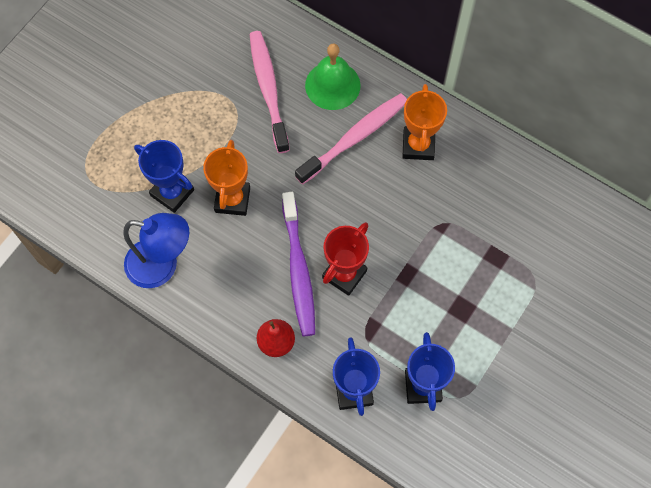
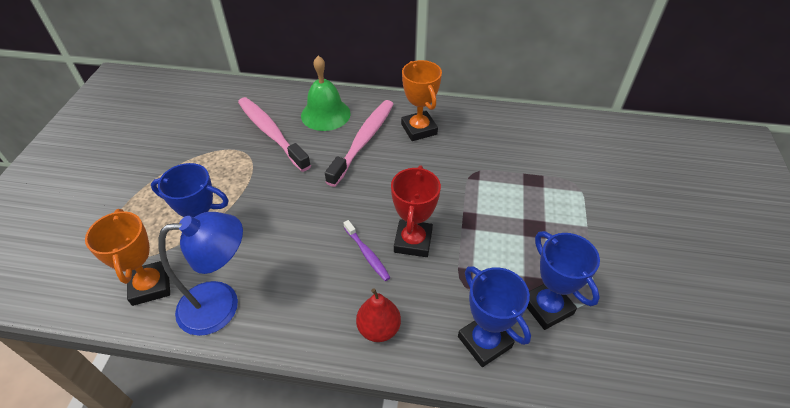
camera: 25 degrees left, 20 degrees down
(232, 200) = (273, 221): orange trophy -> orange trophy (150, 286)
(298, 269) = (367, 254): purple toothbrush -> purple toothbrush, size x0.51

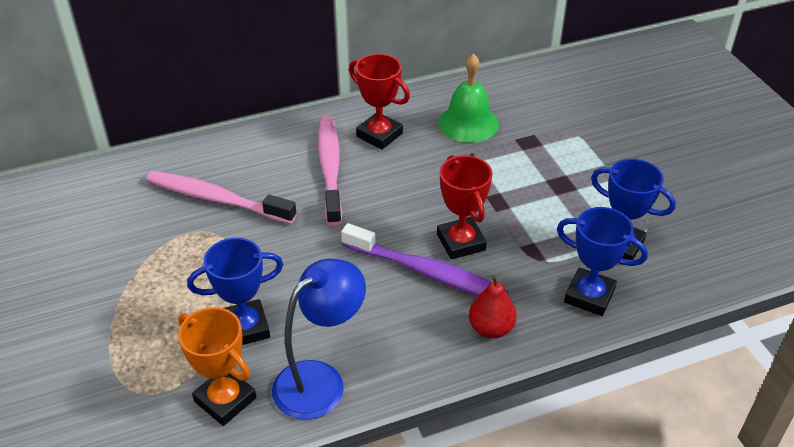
camera: 30 degrees left, 5 degrees down
(325, 114) = (262, 156): green bell -> green bell (468, 123)
(367, 254) = (426, 272): purple toothbrush -> purple toothbrush, size x1.98
(419, 129) = (379, 135): orange trophy -> red trophy

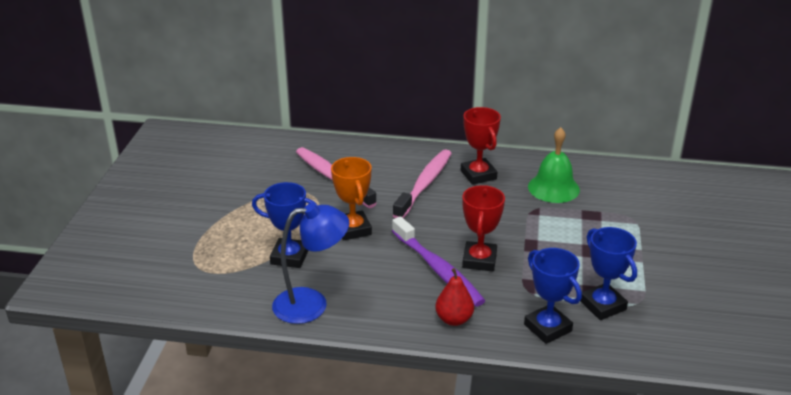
camera: 30 degrees right, 10 degrees down
(225, 400) = (244, 291): orange trophy -> orange trophy (353, 229)

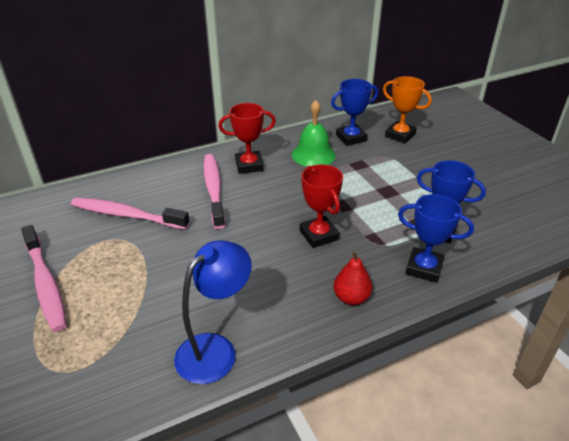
camera: 35 degrees left, 5 degrees up
(234, 206) = (45, 283): none -> pink toothbrush
(289, 257) = (150, 310): blue trophy -> blue trophy (351, 138)
(353, 229) = (188, 255): orange trophy -> orange trophy (400, 135)
(437, 269) = (294, 258): purple toothbrush -> none
(478, 175) = (249, 165): red trophy -> red trophy turned 45 degrees counterclockwise

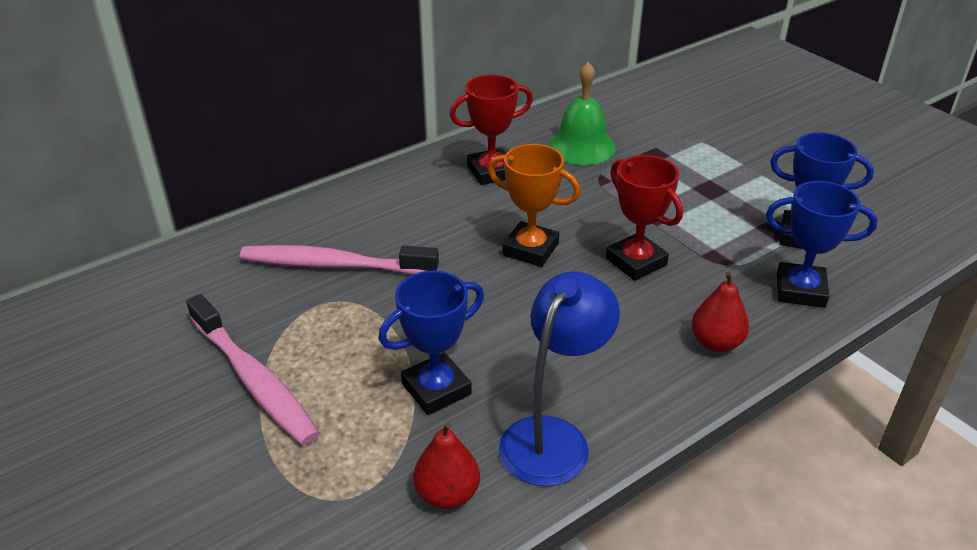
camera: 10 degrees left, 0 degrees up
(130, 379) = (447, 494): none -> red pear
(213, 190) = (452, 213): pink toothbrush -> none
(351, 138) = (627, 116): blue trophy -> blue trophy (436, 389)
(400, 135) = (697, 106): orange trophy -> orange trophy (530, 249)

